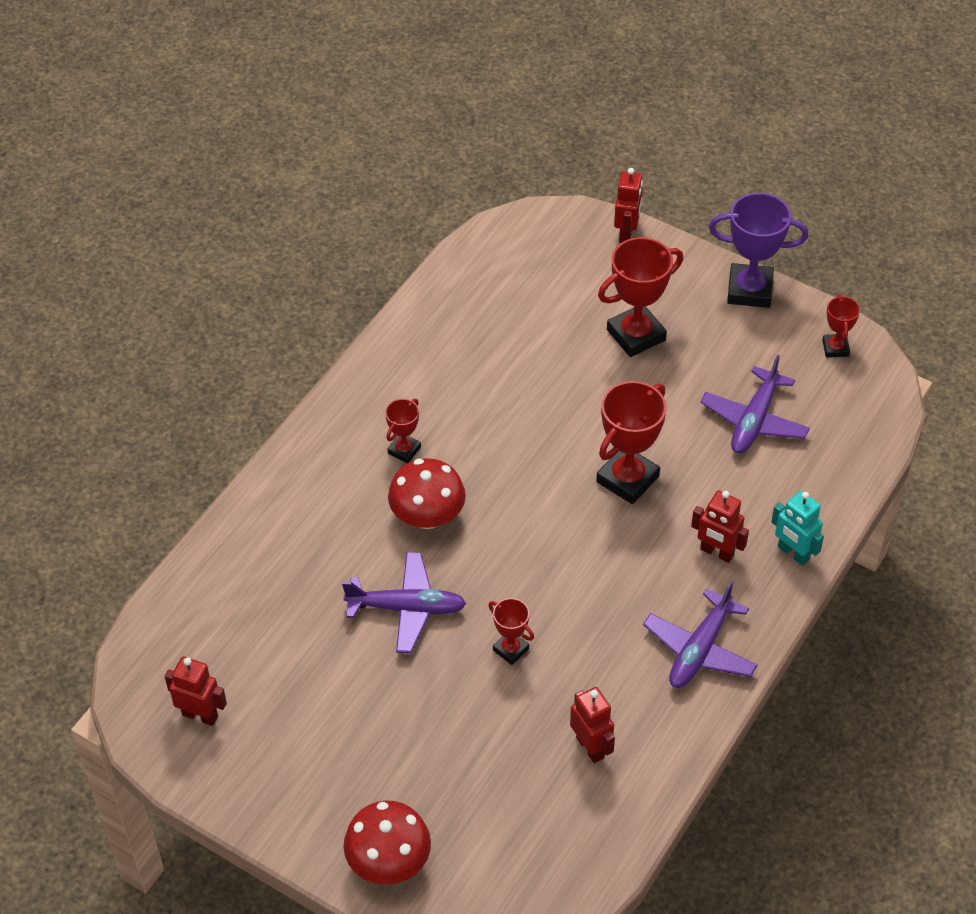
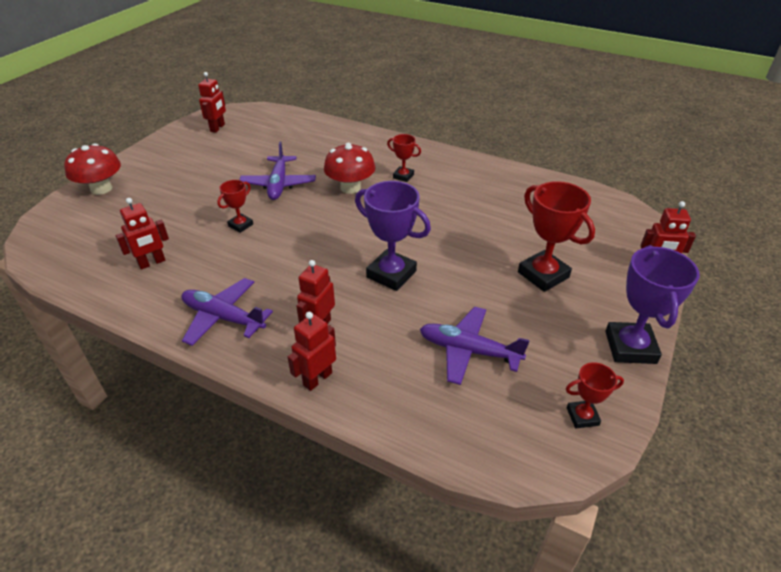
camera: 85 degrees right, 10 degrees down
(627, 479) = (391, 274): red trophy -> purple trophy
(793, 553) = (317, 379): turquoise robot -> red robot

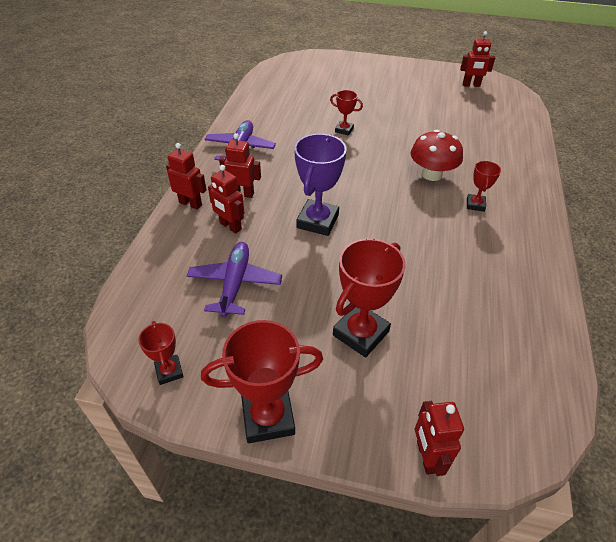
camera: 75 degrees right, 5 degrees up
(101, 189) = (354, 64): red mushroom -> none
(152, 263) = (284, 106): red robot -> red robot (230, 226)
(279, 184) = (410, 134): purple plane -> none
(630, 347) = (268, 417): purple trophy -> red trophy

